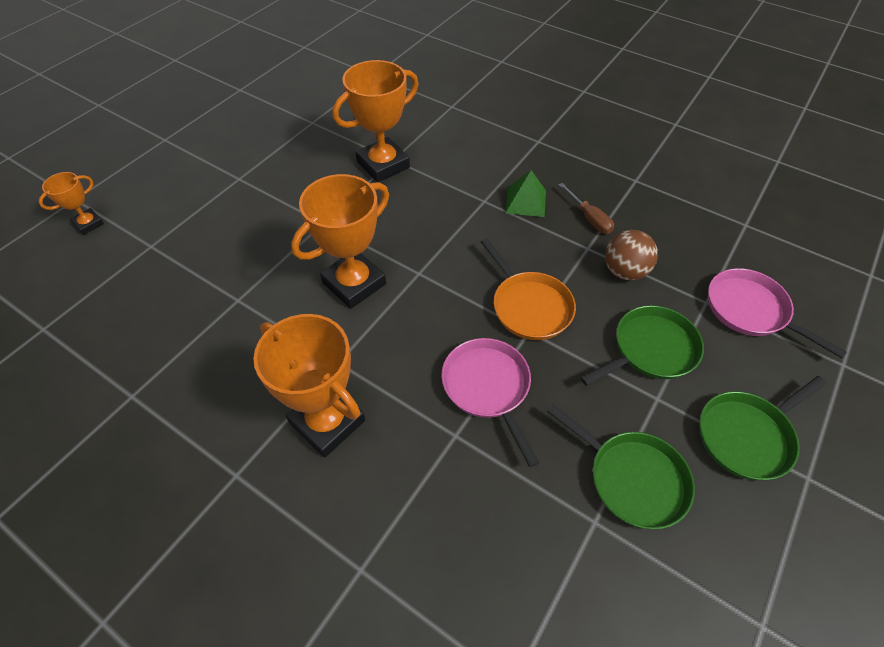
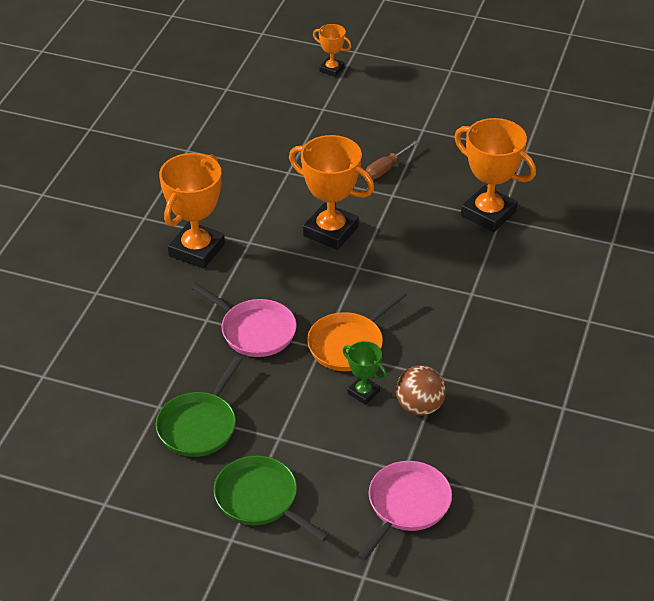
camera: 75 degrees right, 10 degrees down
(488, 387) = (254, 331): pink pan -> pink pan turned 75 degrees clockwise
(526, 201) = (485, 323): green pyramid -> none
(589, 218) = (483, 374): brown screwdriver -> brown screwdriver (386, 168)
(599, 309) = (363, 392): none -> green trophy
(650, 349) = (330, 431): green pan -> none

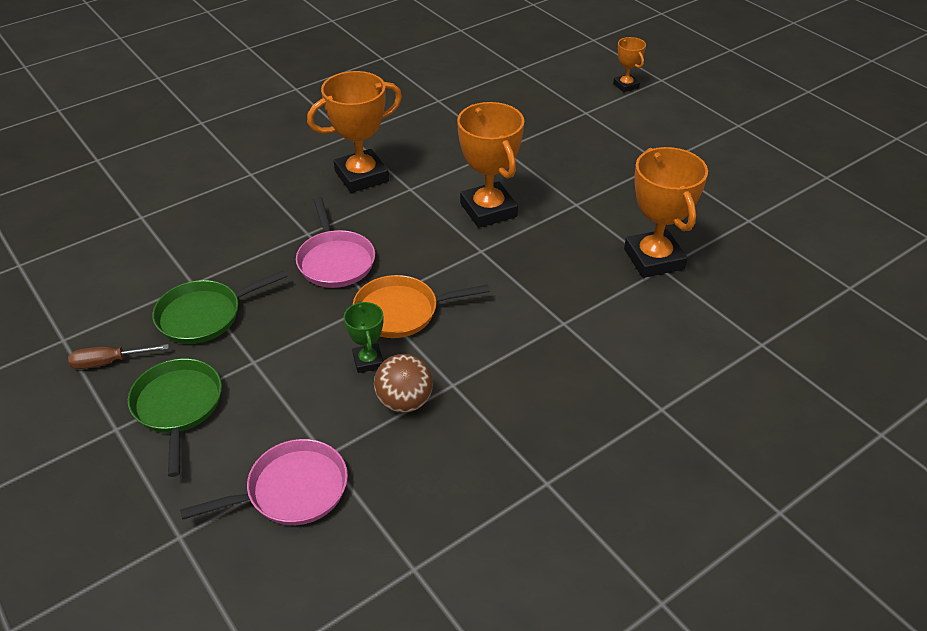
camera: 35 degrees right, 0 degrees up
(386, 168) = (593, 180): brown screwdriver -> brown screwdriver (109, 362)

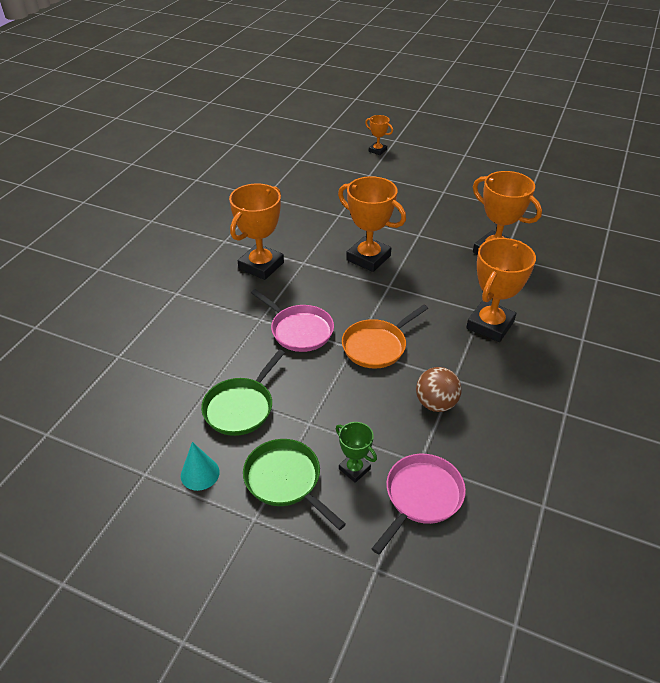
camera: 30 degrees left, 0 degrees up
(109, 362) = (200, 473): brown screwdriver -> turquoise cone
(368, 361) = (387, 388): green trophy -> green trophy (354, 469)
(558, 342) = (490, 325): none -> orange trophy

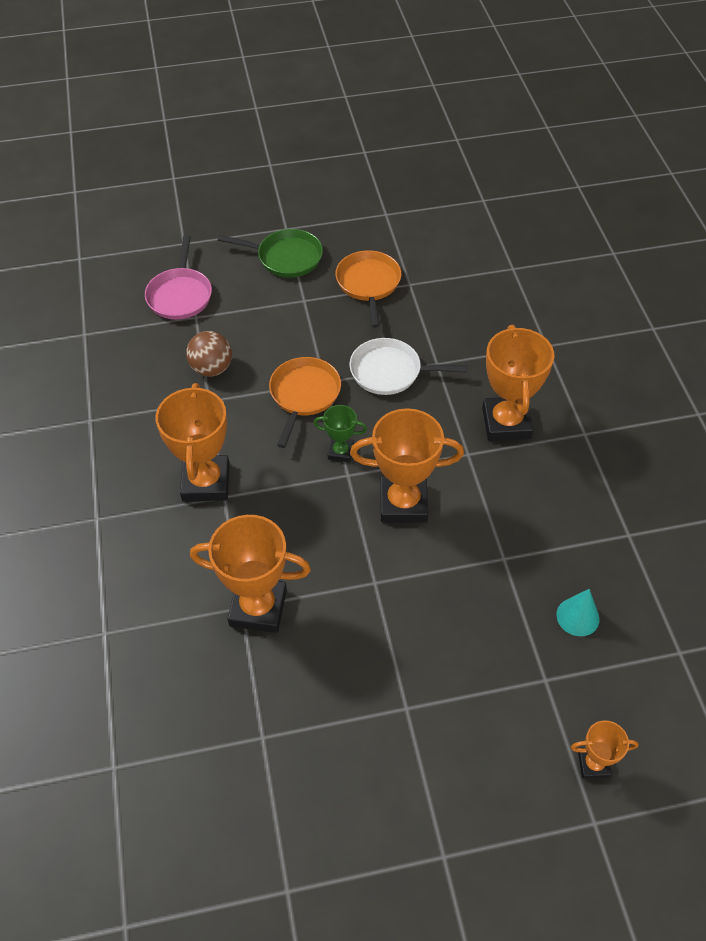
camera: 145 degrees right, 10 degrees up
(200, 473) = (349, 232): turquoise cone -> turquoise cone (577, 616)
(241, 407) = (368, 284): green pan -> orange pan
(299, 330) = (390, 371): pink pan -> white pan
(354, 469) = (242, 288): green trophy -> green trophy (340, 452)

